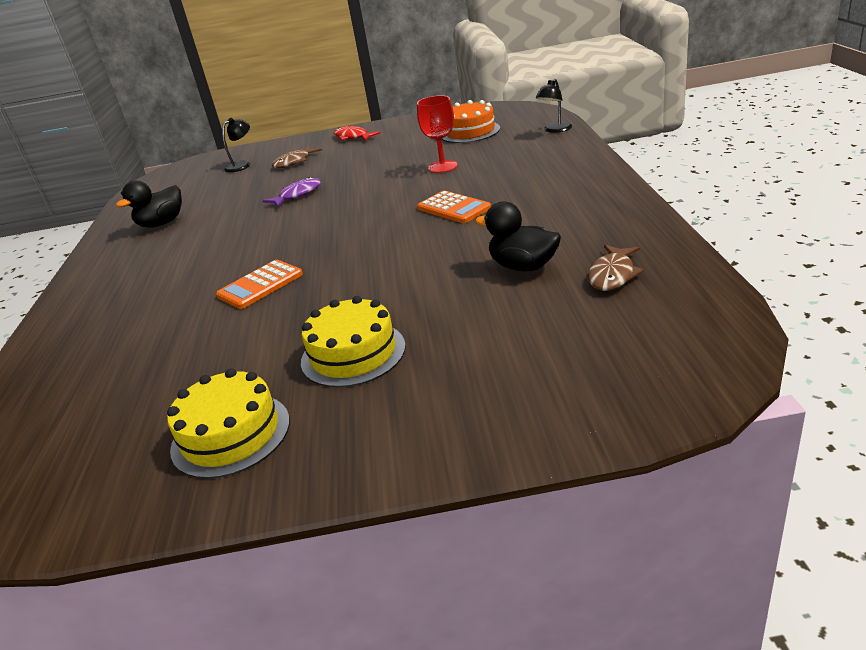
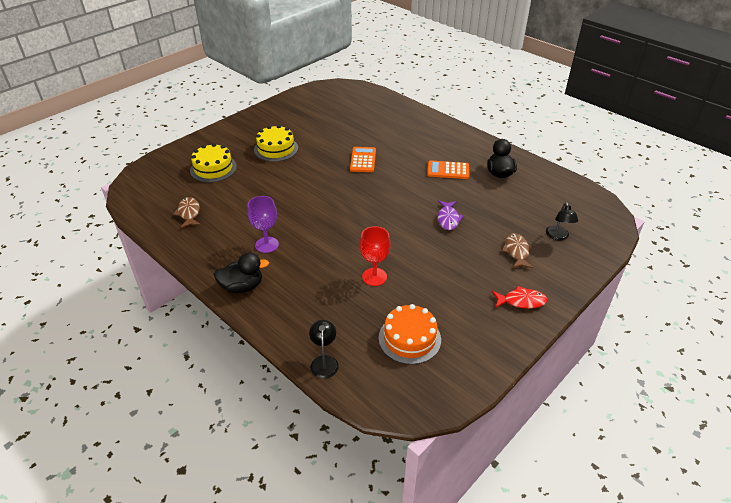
camera: 135 degrees right, 10 degrees up
(231, 434) = (287, 118): yellow cake -> yellow cake (213, 168)
(453, 208) = (317, 235): orange calculator -> orange calculator (448, 170)
(523, 266) = (237, 206): black duck -> black duck (242, 287)
(525, 211) = (267, 245): none -> purple goblet

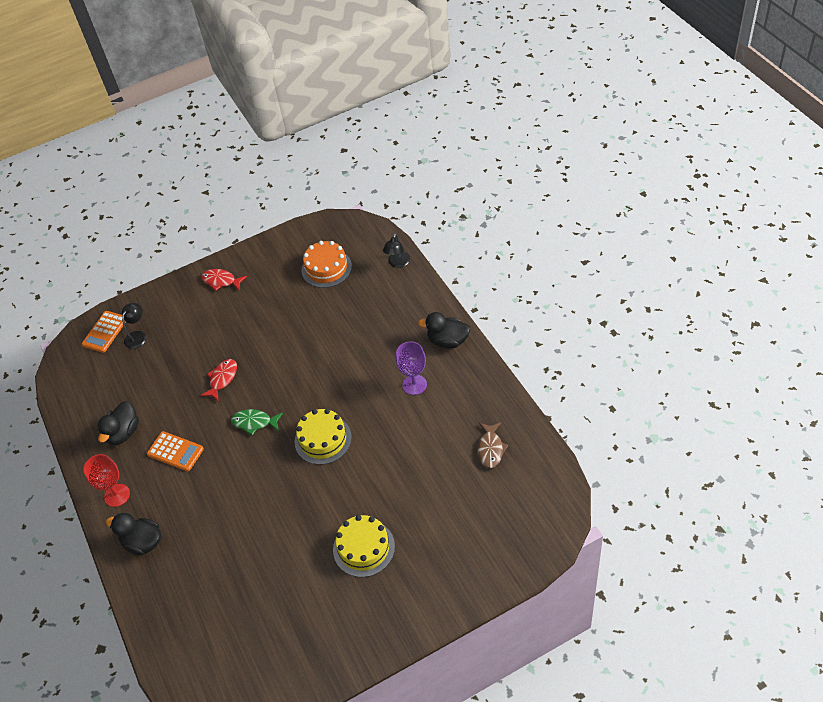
camera: 155 degrees left, 10 degrees up
(213, 168) = (453, 525): yellow cake -> yellow cake (323, 439)
(363, 160) = (262, 495): orange calculator -> orange calculator (105, 332)
(374, 277) = (327, 327): red goblet -> red goblet (117, 495)
(397, 196) = (254, 422): none -> green fish
(430, 128) = (143, 542): none -> black duck
(448, 219) = (222, 379): purple fish -> red fish
(516, 251) = (188, 327): brown fish -> none

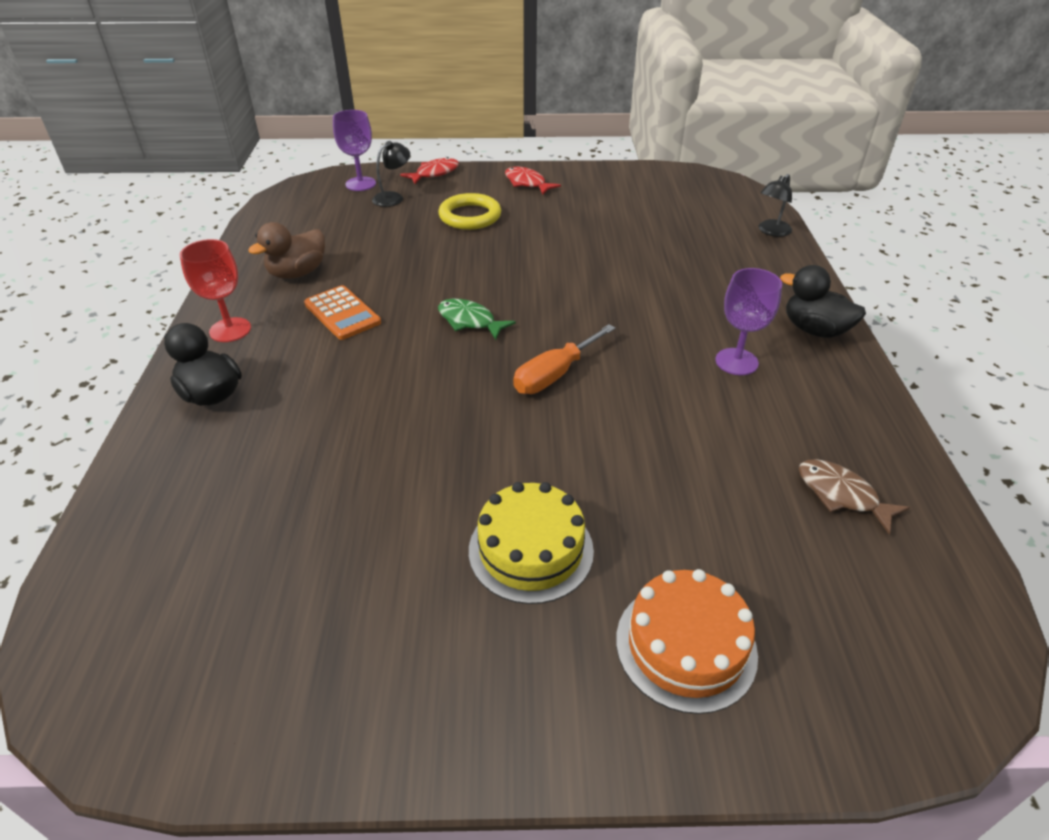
camera: 20 degrees right, 10 degrees down
(105, 332) = (360, 184): orange calculator -> purple goblet
(123, 433) = (297, 273): black duck -> brown duck
(201, 331) = (470, 216): none -> yellow ring
(222, 379) = (461, 265): red fish -> red fish (434, 173)
(323, 439) = (554, 375): yellow cake -> orange screwdriver
(326, 268) = (668, 209): orange cake -> orange cake (686, 646)
(490, 449) = (841, 495): brown fish -> brown fish turned 105 degrees clockwise

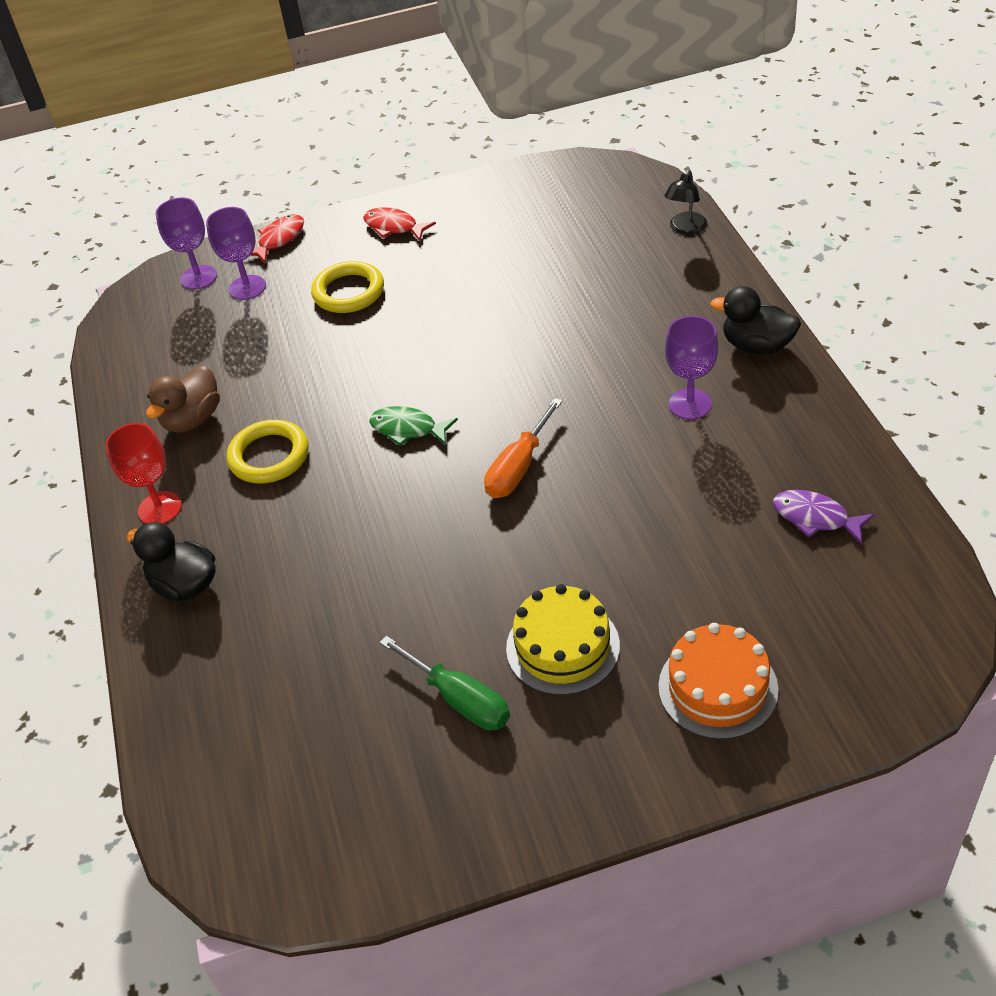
camera: 10 degrees left, 5 degrees up
(342, 313) = (269, 456): orange calculator -> yellow ring
(393, 197) = (247, 287): black lamp -> purple goblet
(402, 573) = (459, 699): none -> green screwdriver
(841, 495) = (815, 518): brown fish -> purple fish

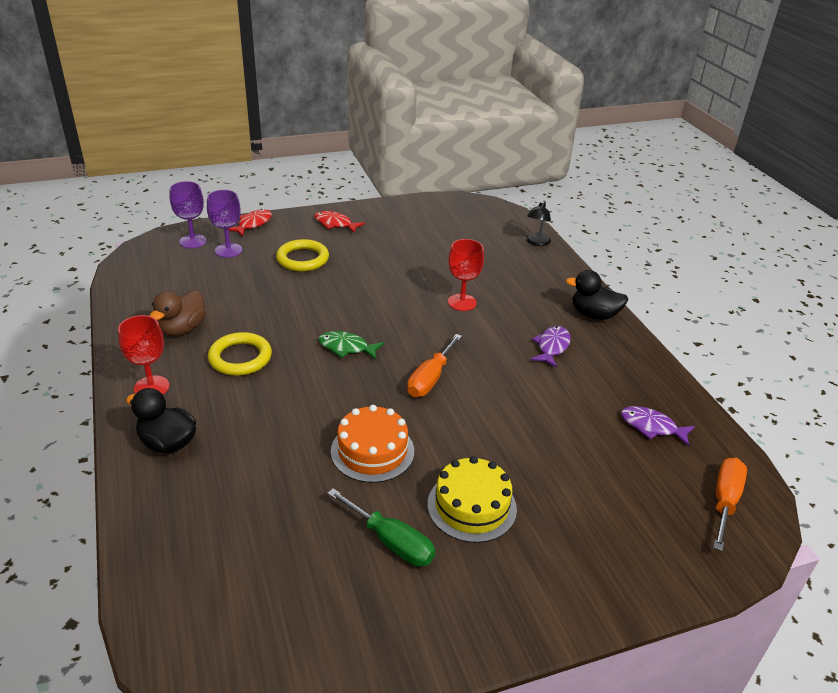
camera: 10 degrees left, 10 degrees down
(569, 343) = (462, 302): none -> red goblet
(690, 404) = (552, 347): purple goblet -> purple fish
(718, 687) = (596, 543): orange cake -> orange cake (372, 451)
(899, 620) = (724, 501): none -> orange screwdriver

